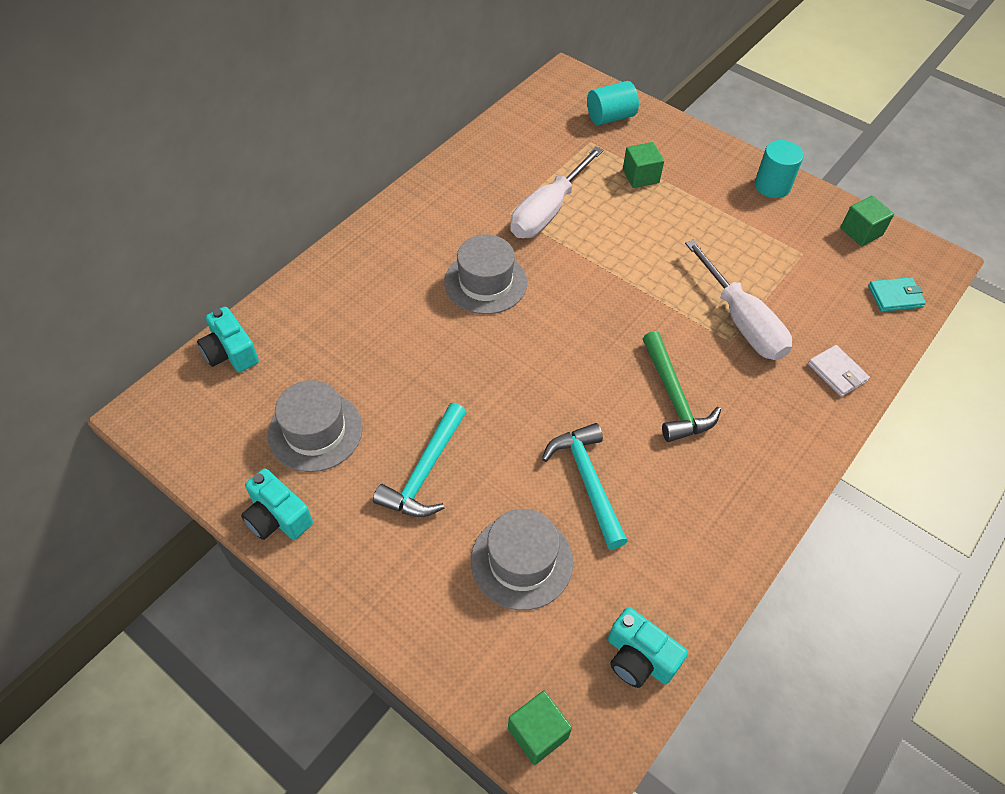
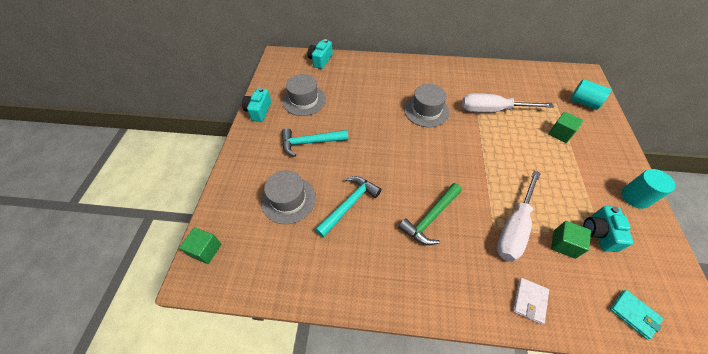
camera: 60 degrees right, 0 degrees up
(639, 658) = (264, 276): turquoise camera -> turquoise camera (599, 233)
(861, 232) = (664, 266): green cube -> green cube (564, 244)

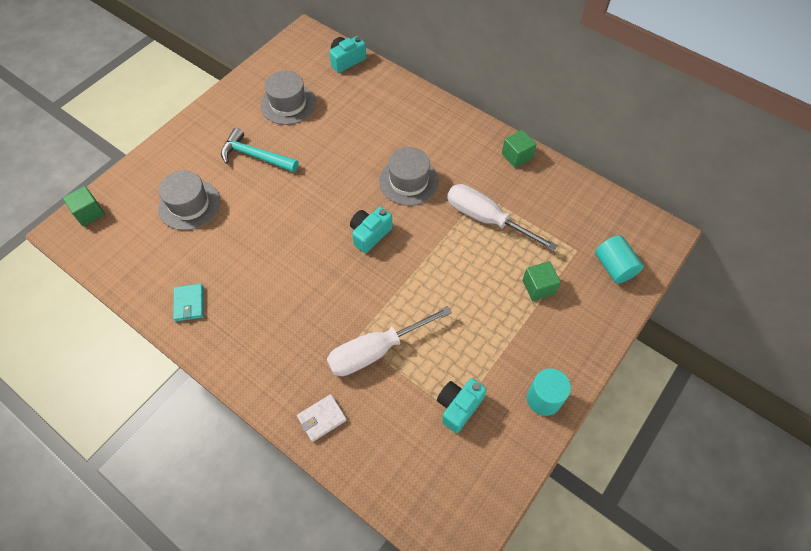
camera: 30 degrees right, 5 degrees up
(259, 111) = (233, 94): turquoise camera -> turquoise camera (370, 234)
(349, 204) = (239, 240): turquoise hammer -> none
(430, 218) = (303, 295): green hammer -> none
(564, 244) = (410, 394): green cube -> green cube (517, 156)
(633, 314) = (408, 489): turquoise wallet -> turquoise wallet (189, 303)

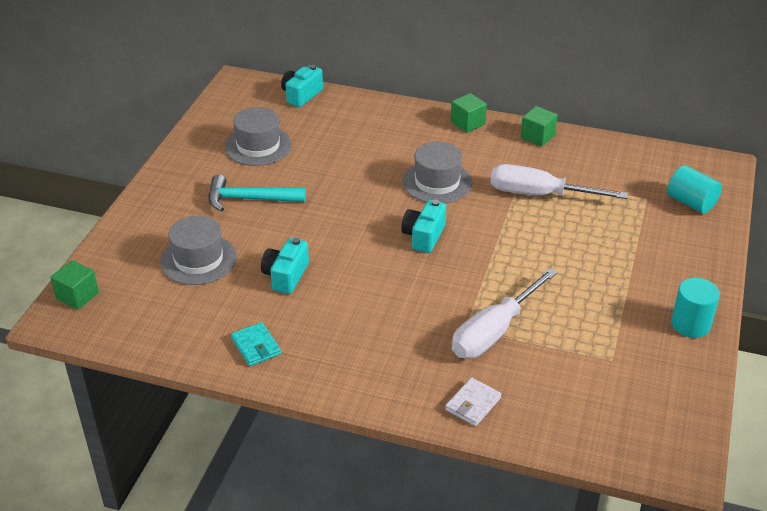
camera: 20 degrees left, 20 degrees down
(458, 407) = (610, 354): turquoise camera -> turquoise camera (286, 276)
(538, 287) = (627, 237): green cube -> green cube (467, 123)

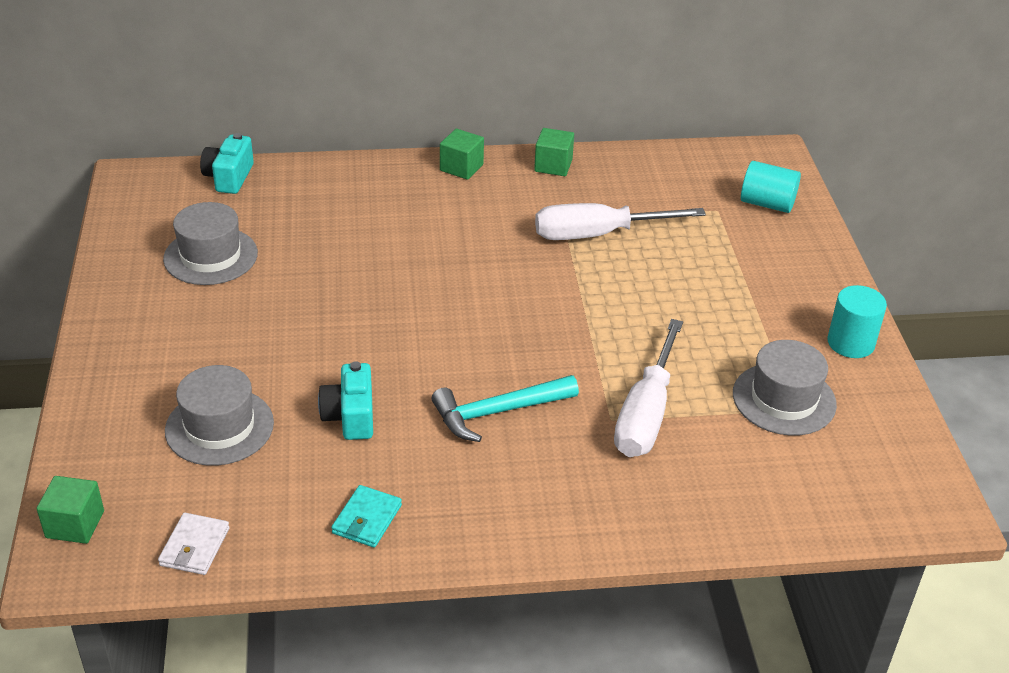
camera: 25 degrees left, 0 degrees up
(249, 199) = (241, 329): turquoise hammer -> turquoise hammer (498, 412)
(256, 346) = (367, 519): turquoise wallet -> turquoise wallet turned 75 degrees clockwise
(424, 236) = (493, 319): turquoise camera -> none
(437, 182) = (468, 248): grey hat -> grey hat (784, 399)
(473, 404) = (675, 509): white wallet -> white wallet (195, 547)

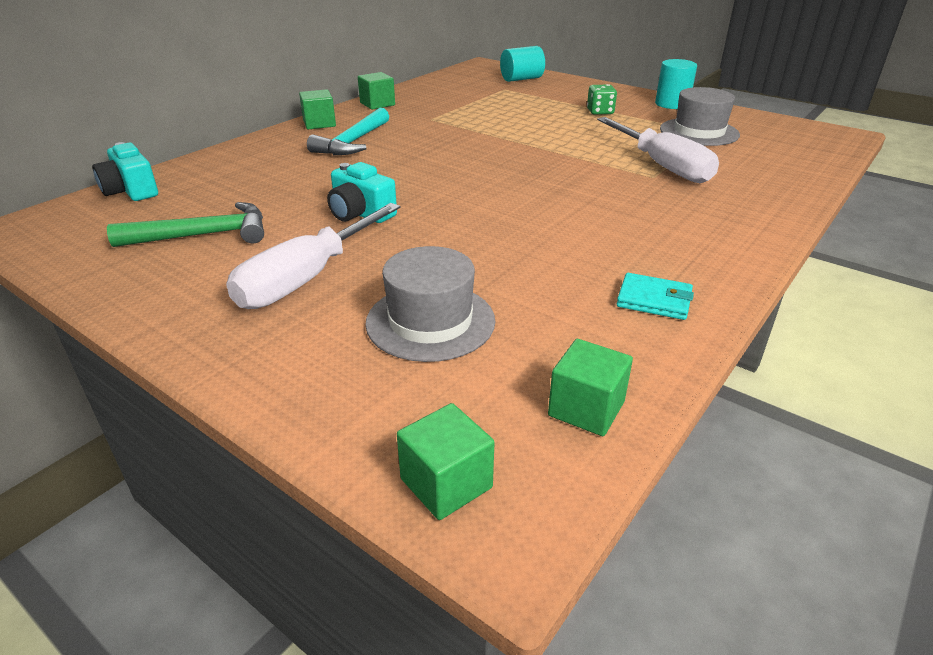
camera: 45 degrees left, 5 degrees down
(195, 547) = (586, 409): white wallet -> green cube
(210, 256) = (203, 235): grey hat -> green hammer
(350, 416) = (514, 257): turquoise camera -> turquoise camera (360, 214)
(367, 519) = (654, 300): turquoise wallet -> turquoise wallet turned 45 degrees counterclockwise
(498, 412) = (594, 205): turquoise hammer -> turquoise hammer (353, 142)
(598, 234) = (466, 117): white screwdriver -> white screwdriver (308, 278)
(744, 306) = (600, 112): none -> green dice

